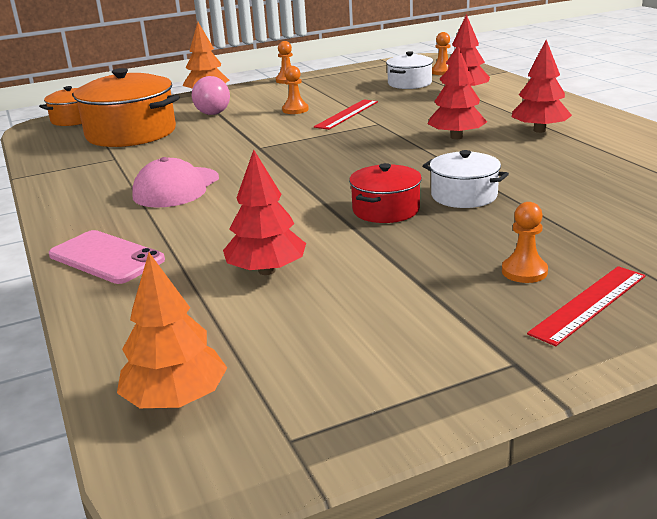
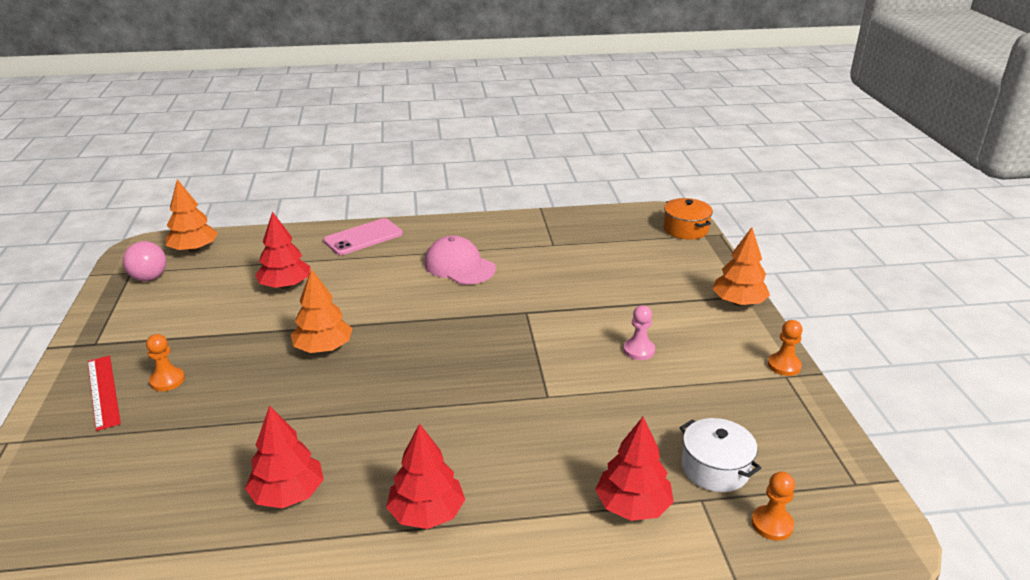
camera: 105 degrees right, 5 degrees up
(131, 133) = (619, 254): orange pot -> none
(213, 114) = (657, 299): pink ball -> pink ball (149, 278)
(295, 110) = (639, 350): orange pawn -> pink pawn
(347, 114) = (598, 382): red ruler -> none
(386, 210) = (323, 348): red pot -> orange tree
(456, 137) = (457, 438): red tree -> red tree (288, 494)
(464, 196) = (309, 394): white pot -> none

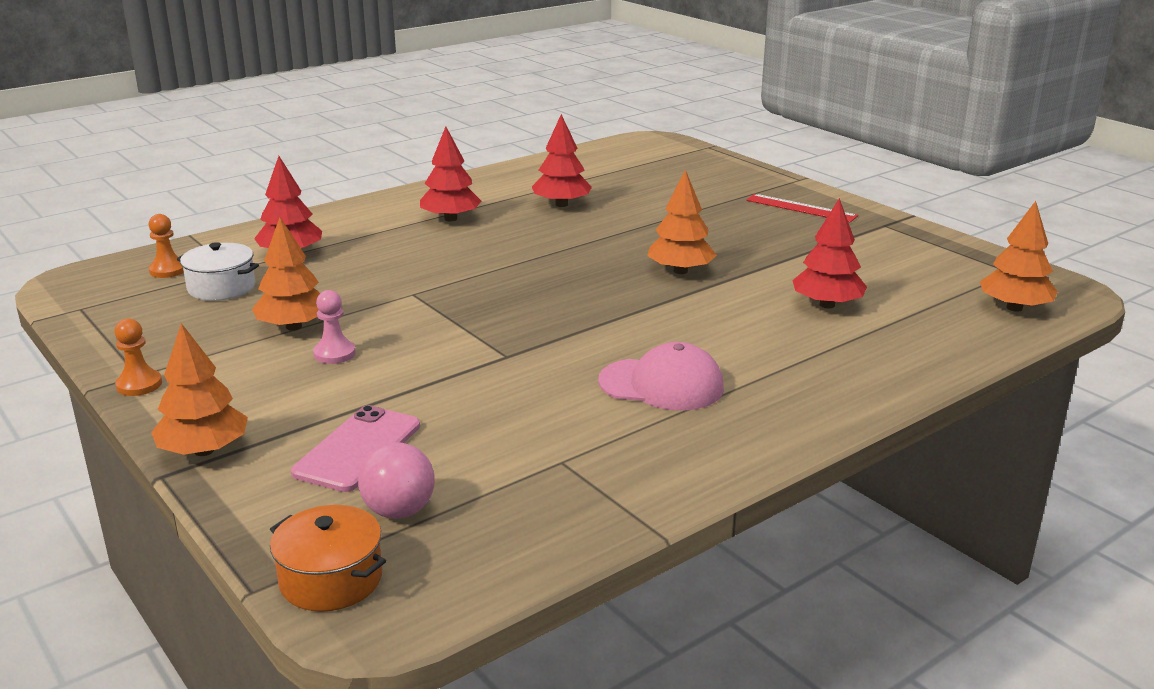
camera: 150 degrees right, 5 degrees down
(149, 278) = (979, 272): pink ball -> pink ball (399, 511)
(167, 380) = (768, 223): orange pawn -> none
(363, 237) = (855, 383): pink phone -> pink phone (358, 449)
(660, 389) = (294, 327): none -> orange tree

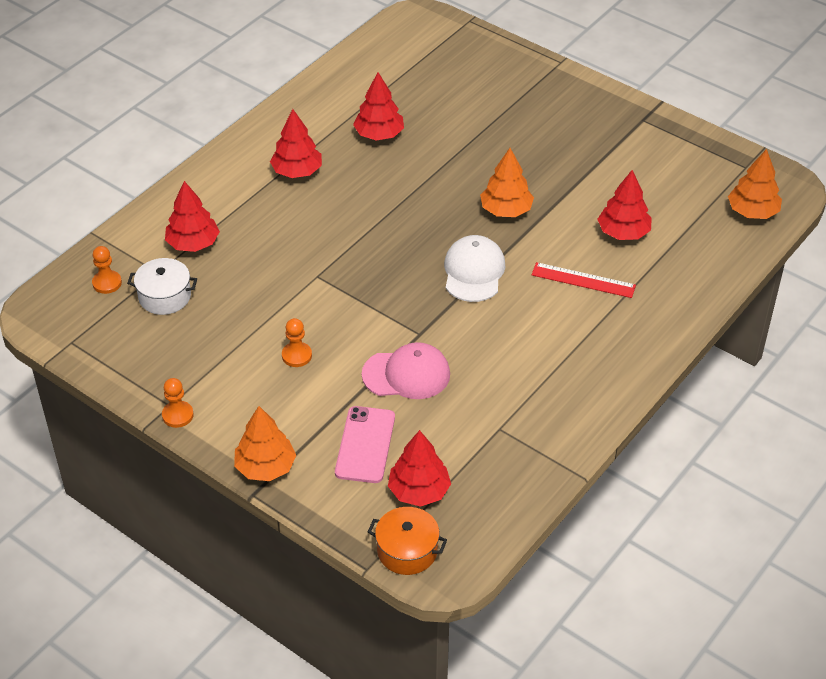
camera: 15 degrees left, 20 degrees up
(294, 327) = (249, 332): orange tree -> none
(334, 354) = (296, 355): pink pawn -> orange pawn
(399, 511) = (419, 491): pink ball -> red tree
(611, 313) = (474, 272): none -> white cap
(661, 385) = (536, 343): pink cap -> pink cap (406, 374)
(801, 208) = (573, 106): red ruler -> red ruler (583, 280)

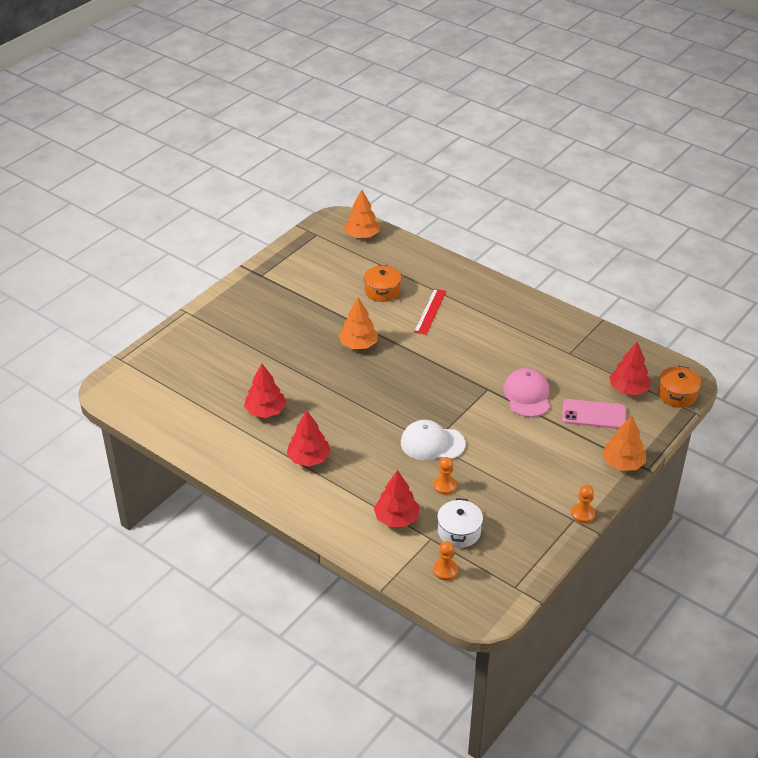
camera: 90 degrees left, 5 degrees down
(296, 355) = (515, 451): orange pawn -> orange pawn (445, 486)
(474, 272) = (424, 362): white cap -> white cap (432, 443)
(623, 232) = (382, 291): red tree -> orange pot

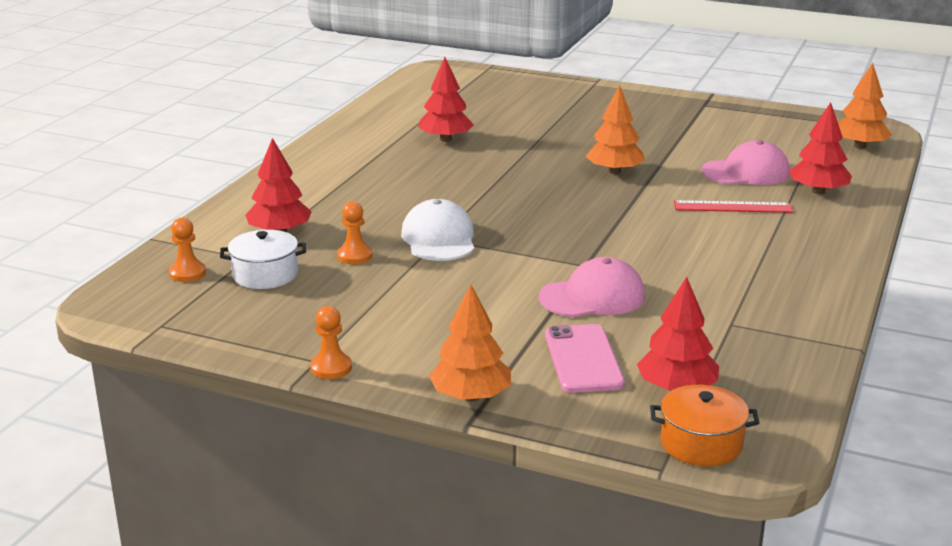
camera: 75 degrees right, 15 degrees down
(309, 458) = (371, 171): red tree -> red tree (818, 191)
(382, 291) = (746, 172): orange pot -> pink cap

